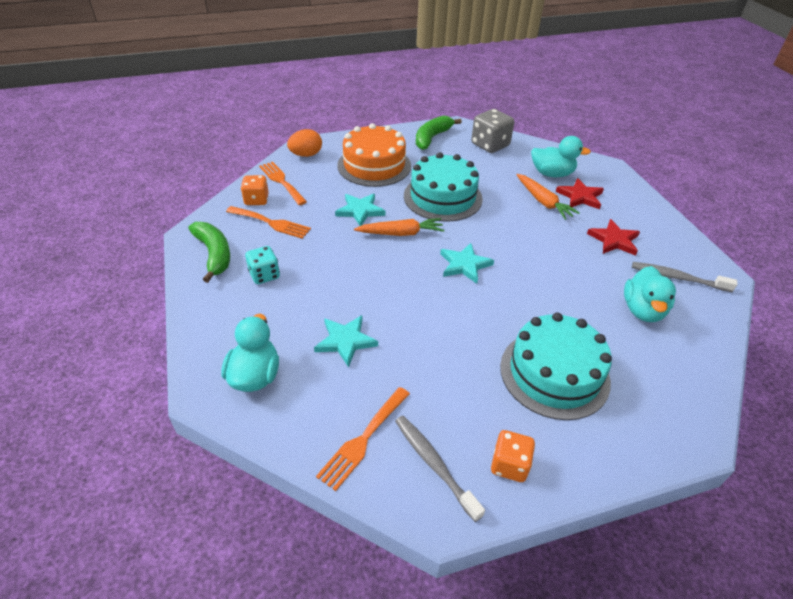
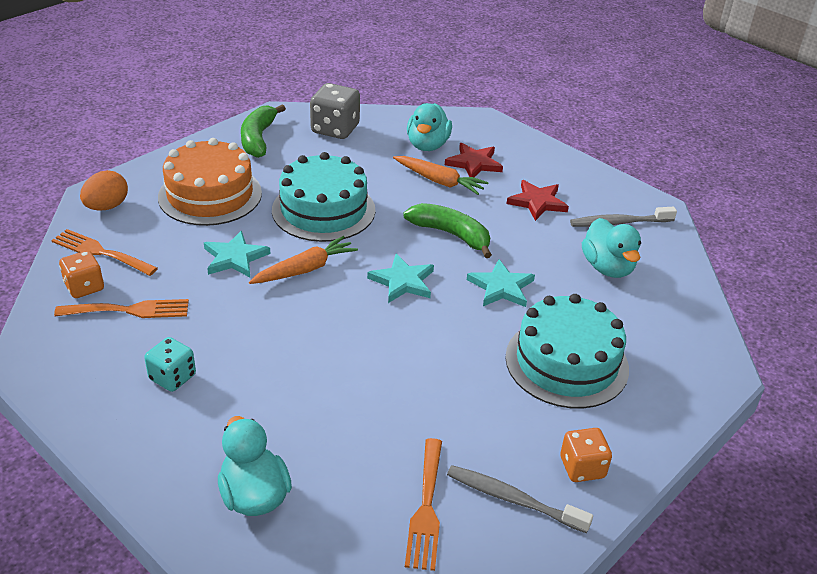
camera: 30 degrees left, 5 degrees down
(214, 254) = (82, 376): green banana -> green banana (451, 234)
(345, 341) = (331, 415): turquoise star -> turquoise star (501, 287)
(552, 174) = (427, 145): turquoise duck -> turquoise duck turned 120 degrees clockwise

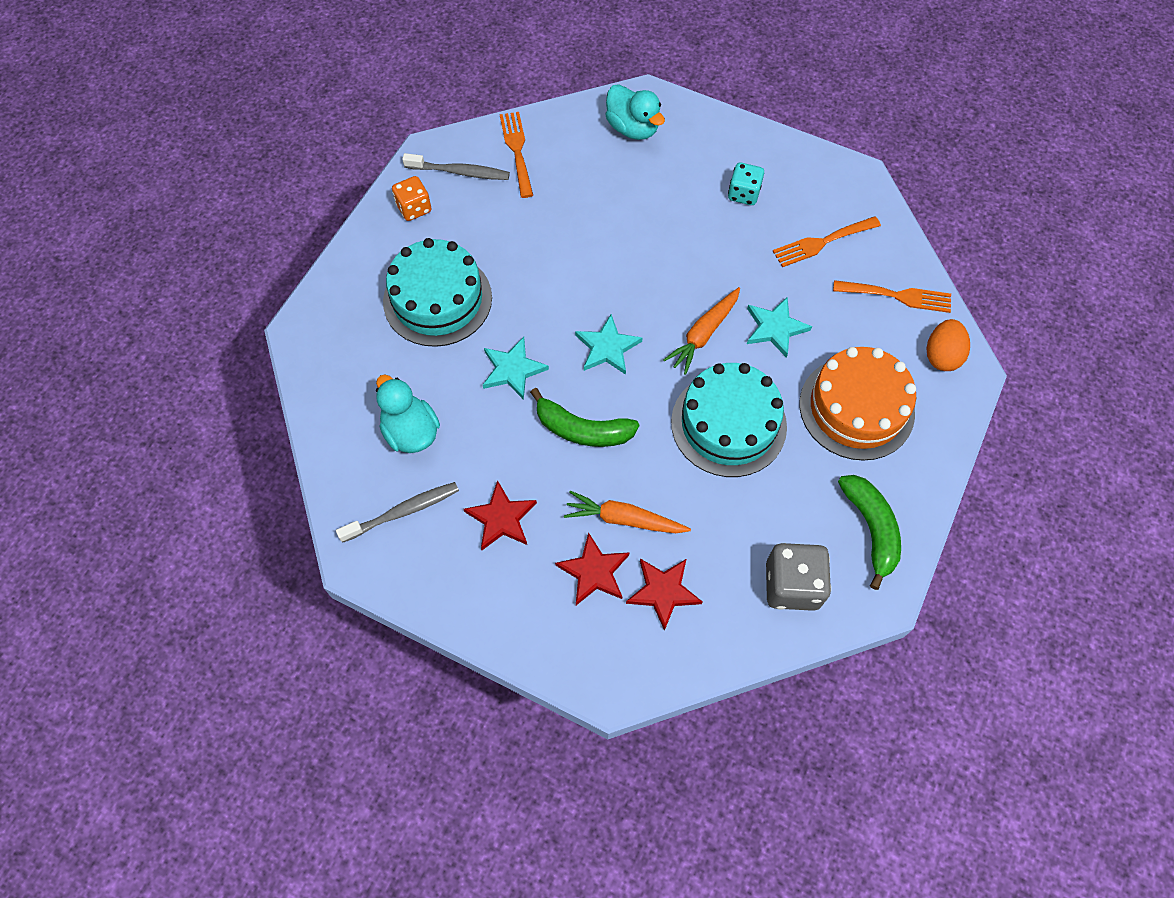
camera: 165 degrees right, 25 degrees up
(84, 287) = (877, 254): orange dice -> none
(427, 145) = (663, 591): turquoise duck -> red star

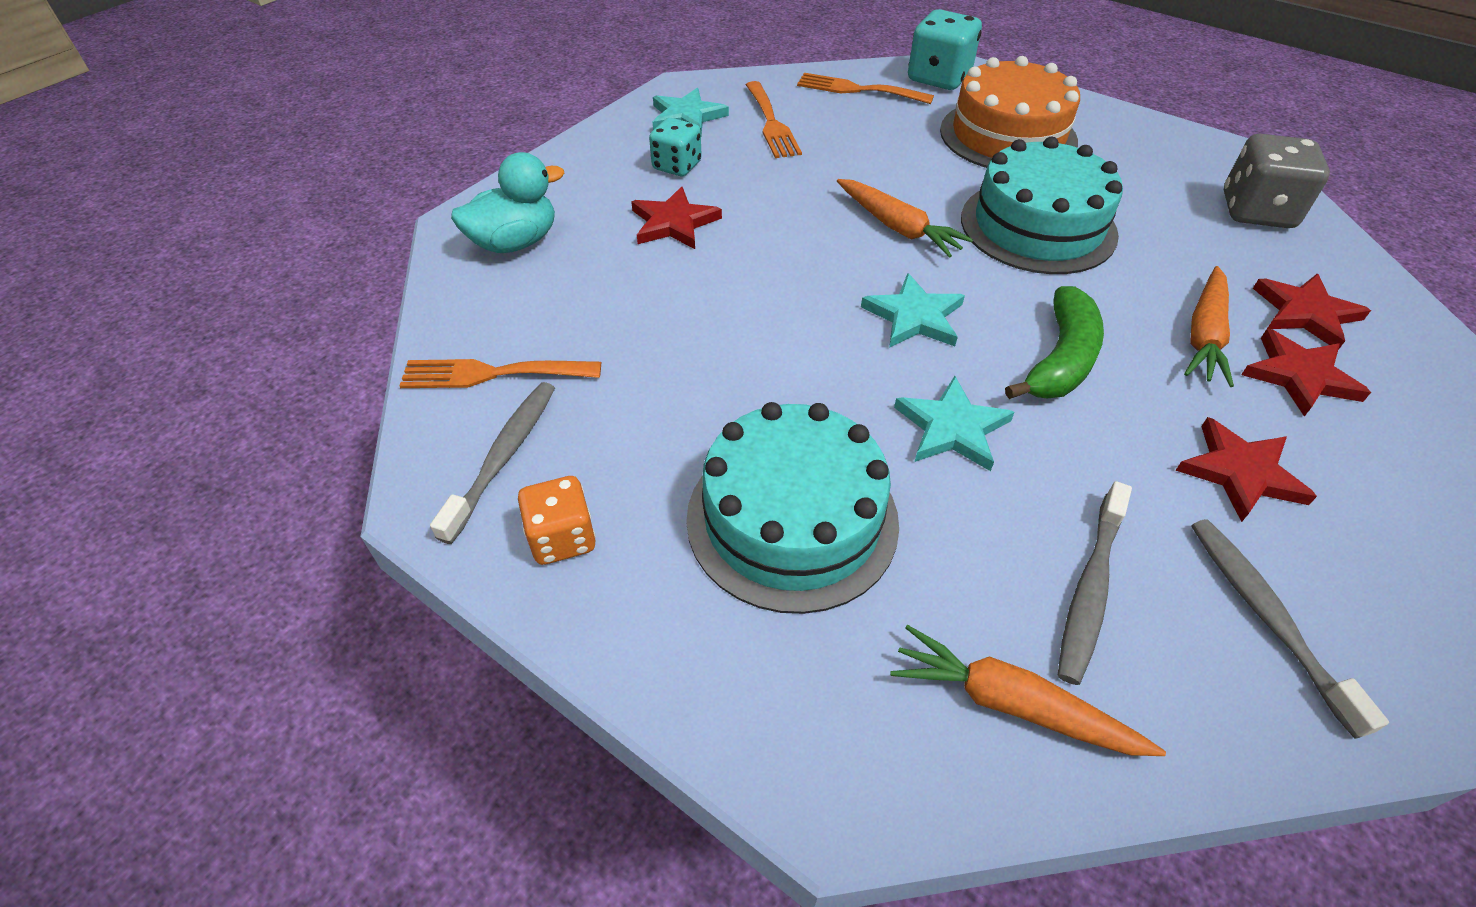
camera: 80 degrees left, 15 degrees down
(345, 394) = (1011, 704): none -> orange carrot
(411, 432) = (1090, 589): turquoise duck -> grey toothbrush
(674, 205) = (674, 223): none -> red star
(775, 328) = (893, 172): turquoise star -> turquoise star (687, 117)
(871, 529) = (1165, 150): green banana -> none
(897, 296) = (857, 90): orange fork -> orange fork turned 90 degrees counterclockwise
(941, 356) = (938, 78): orange egg -> turquoise dice

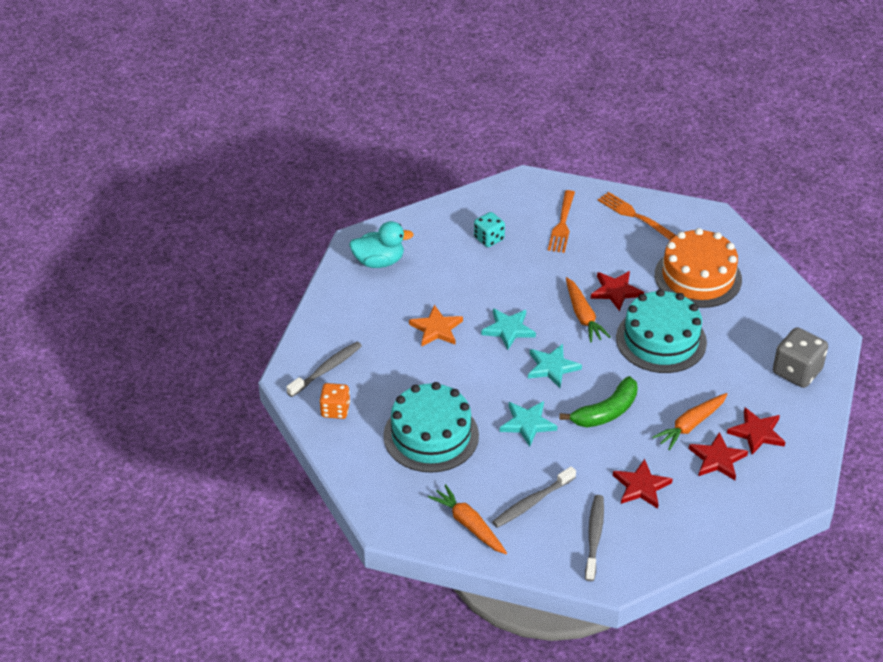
camera: 25 degrees right, 5 degrees down
(492, 374) = (338, 329): orange fork -> none
(674, 223) = (465, 275): red star -> red star (615, 291)
(676, 316) = (436, 329): none -> orange star
(687, 117) = (515, 205): turquoise star -> turquoise star (508, 329)
(938, 78) = (692, 221): turquoise dice -> none

